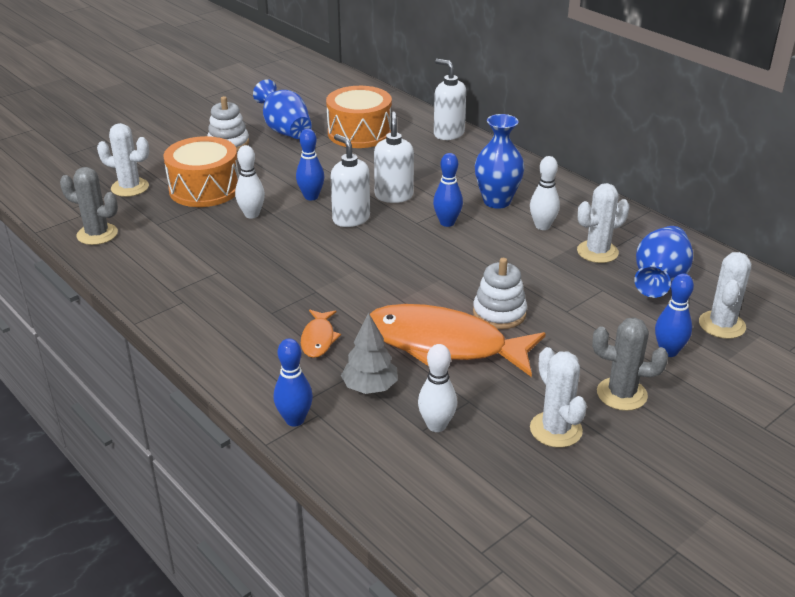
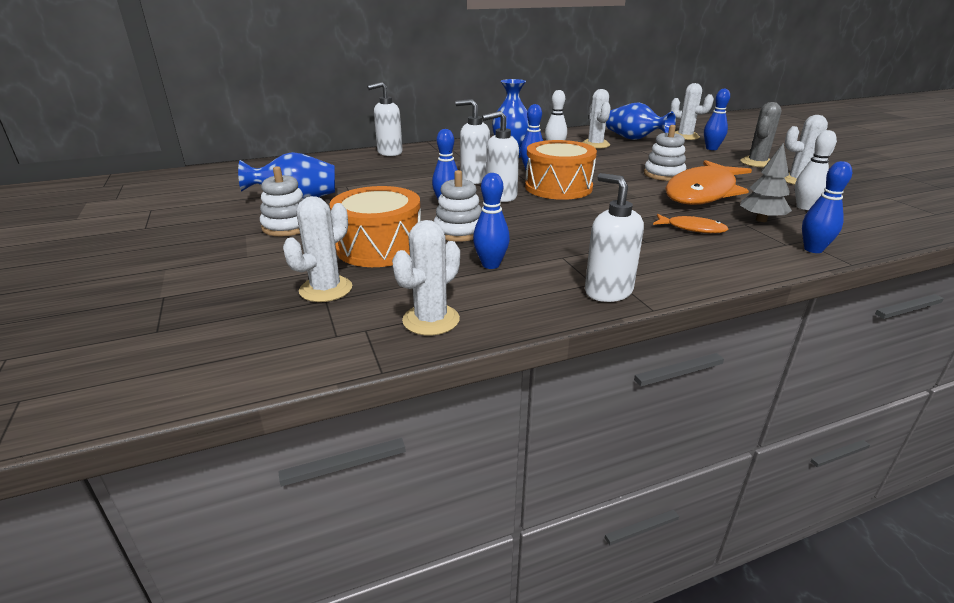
camera: 70 degrees left, 5 degrees down
(97, 234) = (431, 320): grey cactus -> white cactus
(159, 300) = (608, 291): none -> white soap dispenser
(190, 241) = (491, 265): none -> blue bowling pin
(252, 214) = (459, 231): white bowling pin -> white stacking toy
(359, 133) = (347, 176): orange drum -> orange drum (558, 187)

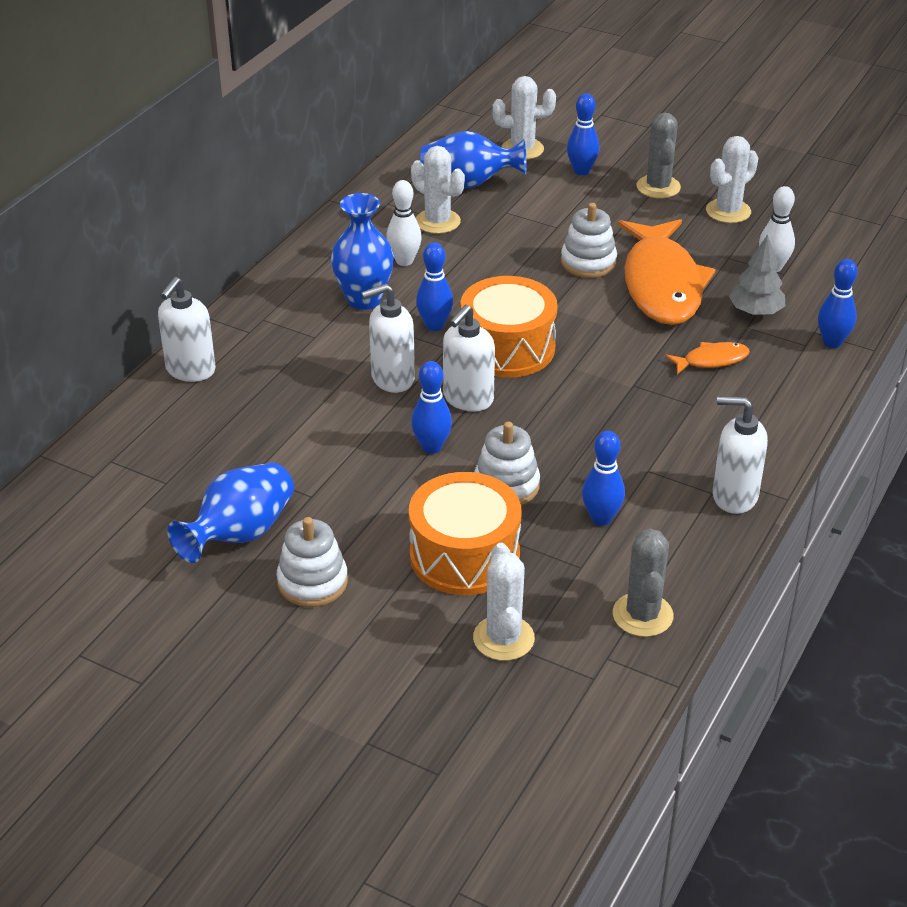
camera: 40 degrees left, 10 degrees up
(431, 320) = (642, 615): white cactus -> grey cactus

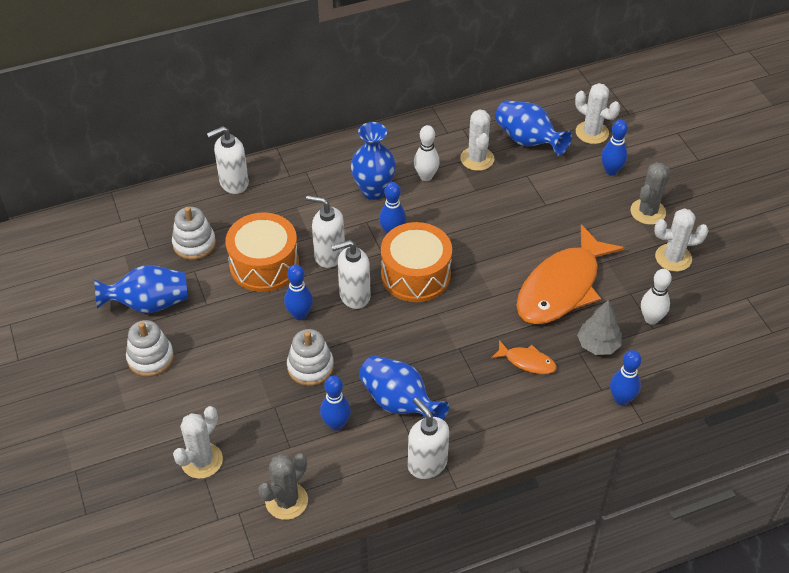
camera: 40 degrees right, 10 degrees up
(464, 555) = (239, 395): orange drum -> orange drum (264, 264)
(588, 262) = (534, 243): white stacking toy -> white stacking toy (194, 244)
(639, 463) = (399, 403): none -> blue vase

